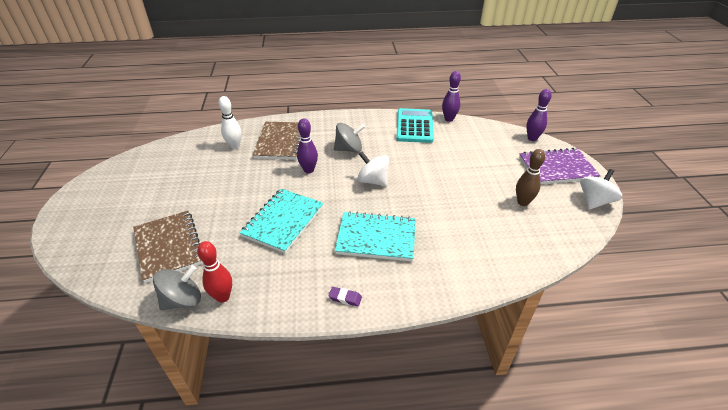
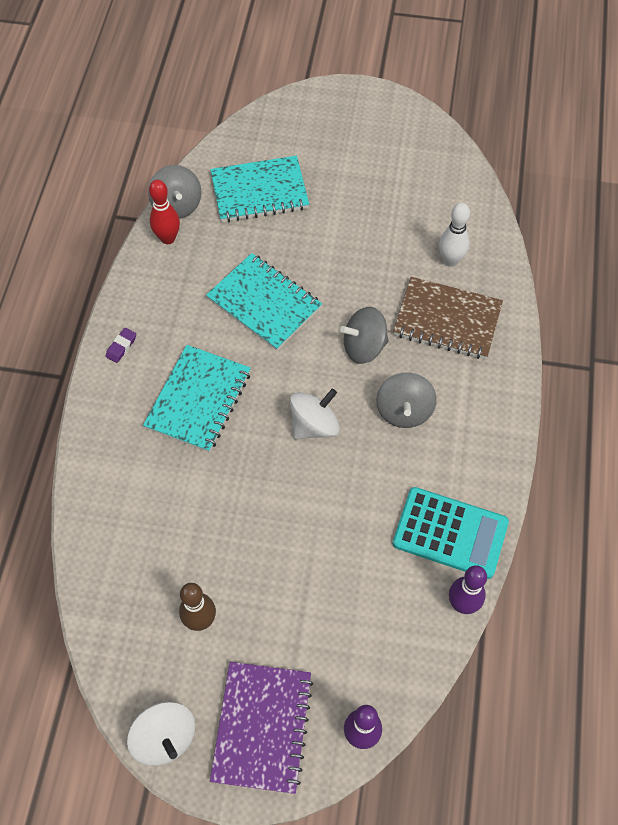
camera: 105 degrees right, 20 degrees up
(169, 247) = (259, 192): brown notebook -> turquoise notebook
(308, 170) = (364, 347): purple bowling pin -> grey spinning top

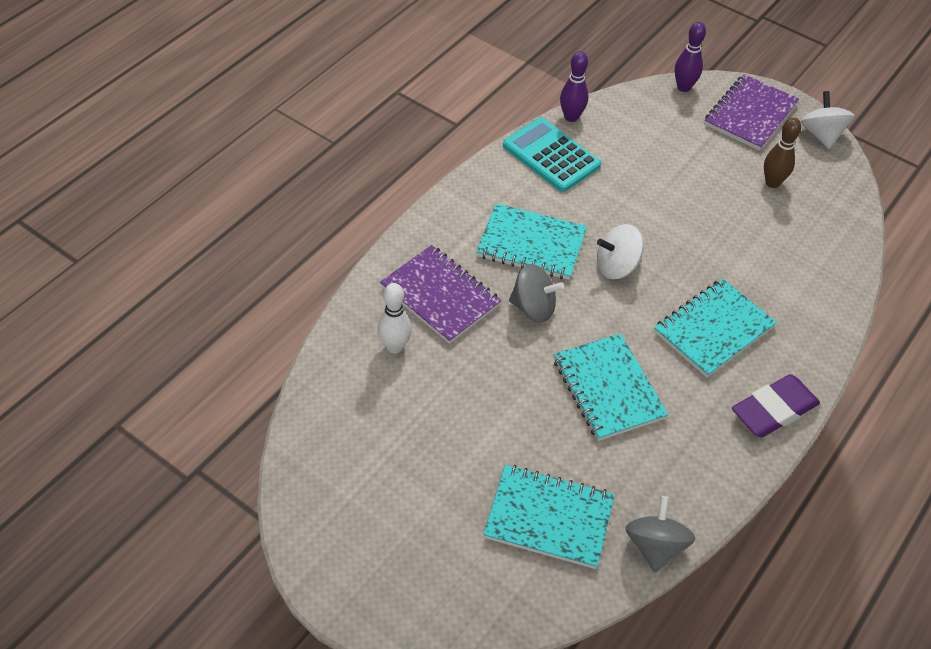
camera: 155 degrees left, 10 degrees down
(121, 347) = (774, 410): purple eraser -> purple eraser, size x2.34
(168, 238) = (682, 508): red bowling pin -> none
(404, 411) = (531, 244): grey spinning top -> turquoise notebook
(447, 320) = (440, 296): brown notebook -> purple notebook

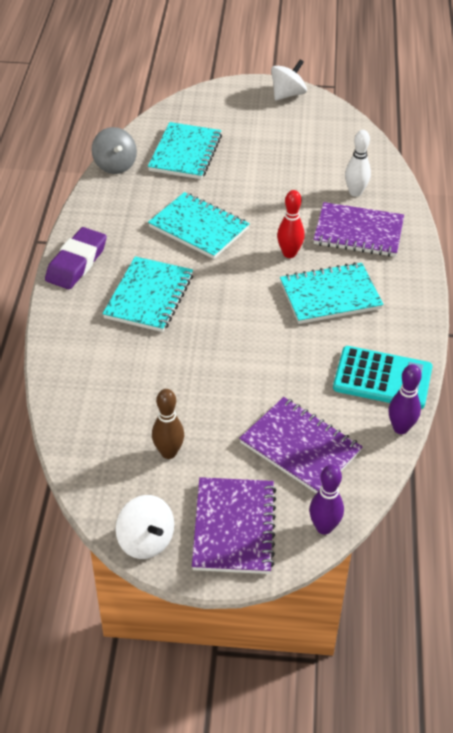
camera: 150 degrees right, 5 degrees down
(533, 307) = (289, 253): grey spinning top -> red bowling pin
(549, 518) = (185, 153): turquoise notebook -> turquoise notebook turned 60 degrees counterclockwise
(617, 266) = (253, 309): white spinning top -> white spinning top (287, 94)
(662, 140) = (300, 447): none -> purple notebook

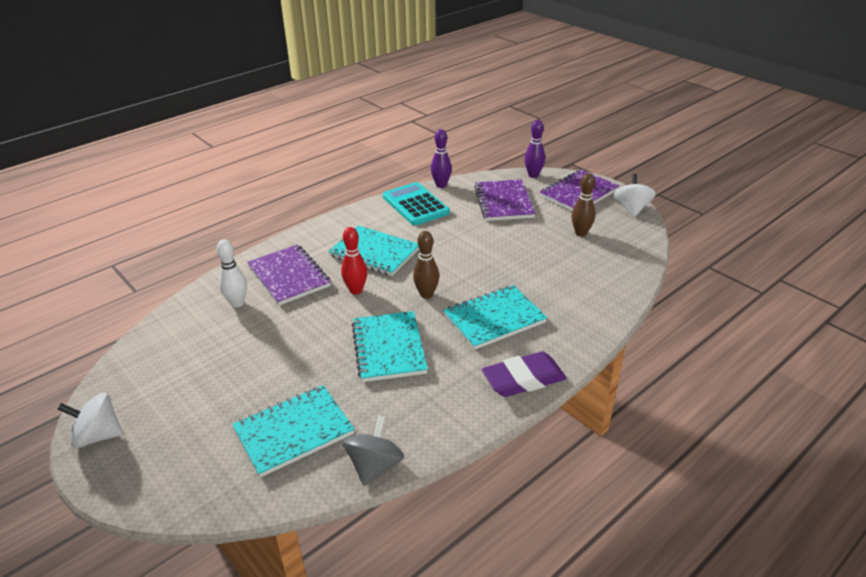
camera: 135 degrees left, 10 degrees down
(229, 284) = (426, 294): none -> brown bowling pin

